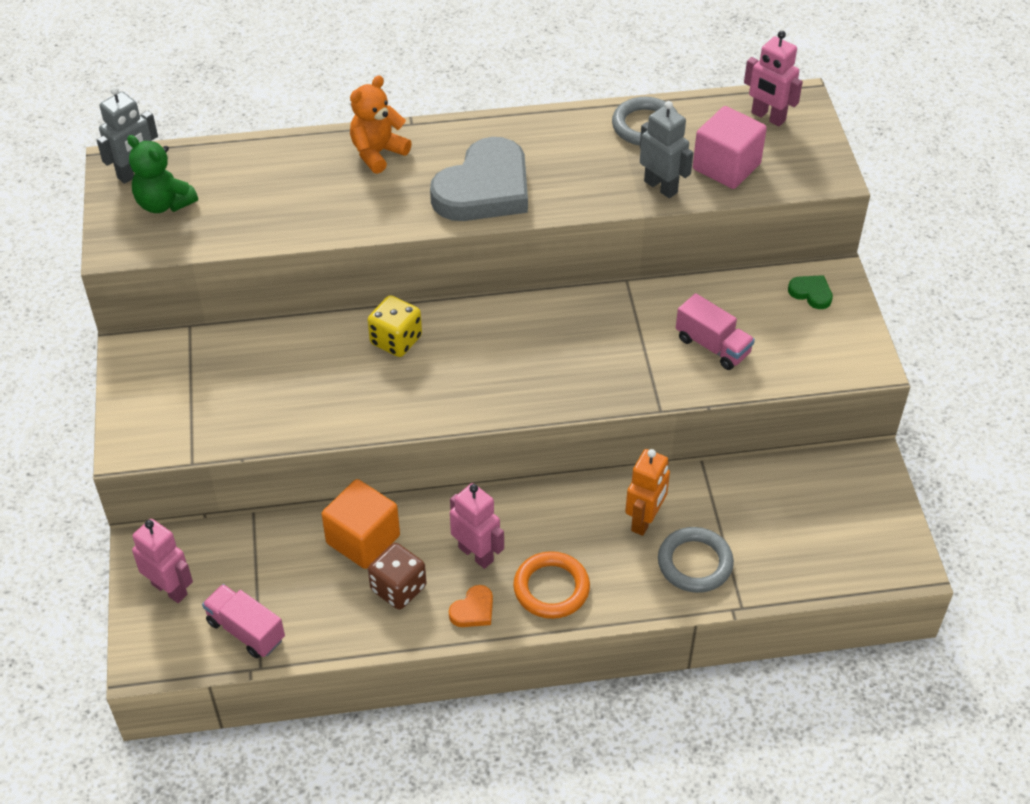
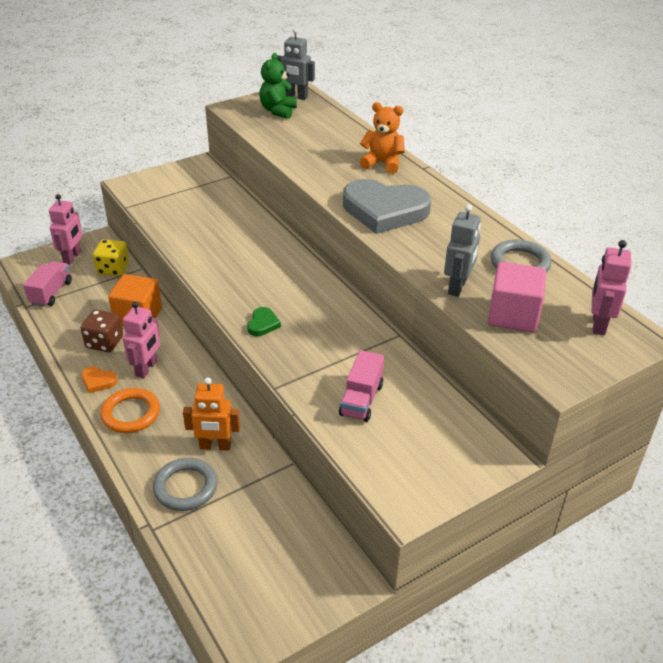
camera: 65 degrees right, 10 degrees down
(396, 340) = (266, 249): yellow dice -> yellow dice (113, 269)
(811, 293) = (466, 446): green heart -> green heart (263, 324)

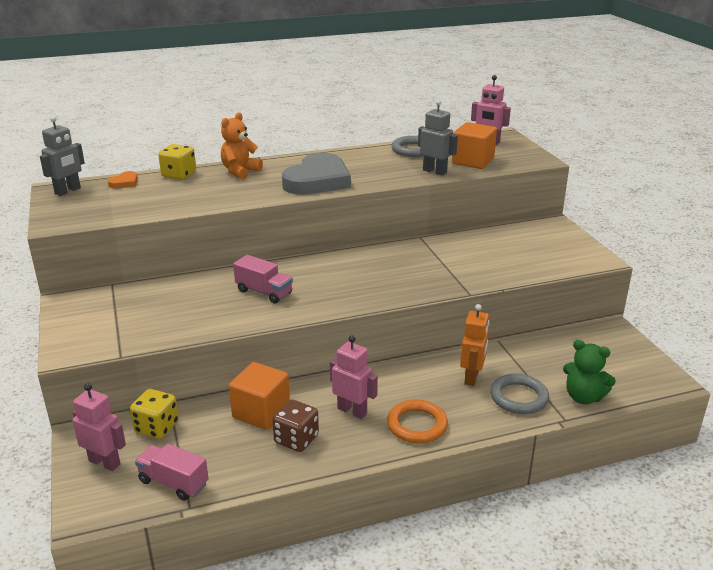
camera: 75 degrees left, 10 degrees down
(98, 381) = (360, 446): orange heart -> orange heart (124, 182)
(263, 324) = (384, 291): green heart -> none
(278, 111) = (90, 202): green teddy bear -> green teddy bear (583, 397)
(356, 135) = (179, 175): none -> yellow dice
(361, 399) = (491, 261): pink truck -> pink truck (264, 292)
(513, 315) = (472, 161): pink cube -> orange cube

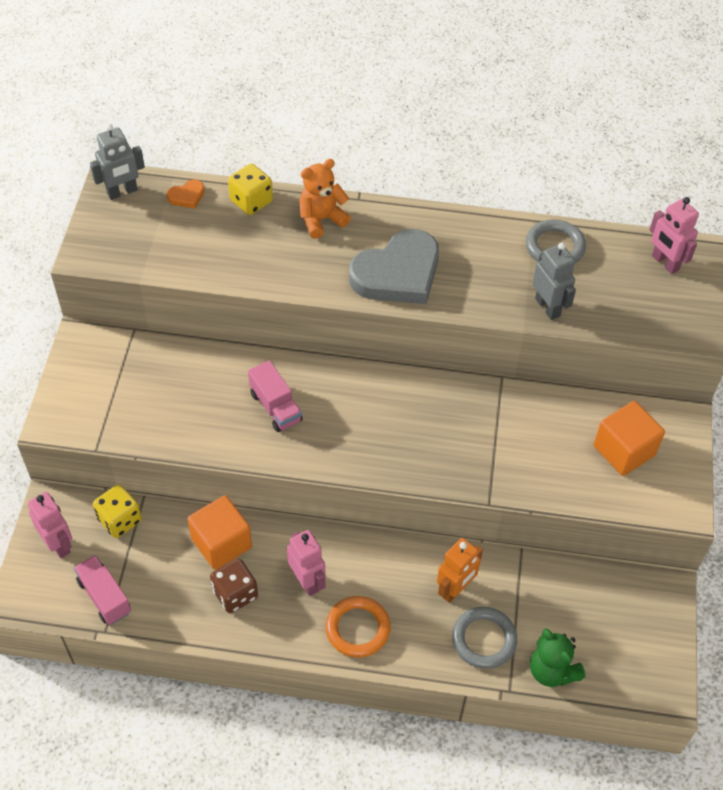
camera: 25 degrees right, 25 degrees up
(472, 161) = (611, 302): orange cube -> orange cube (624, 450)

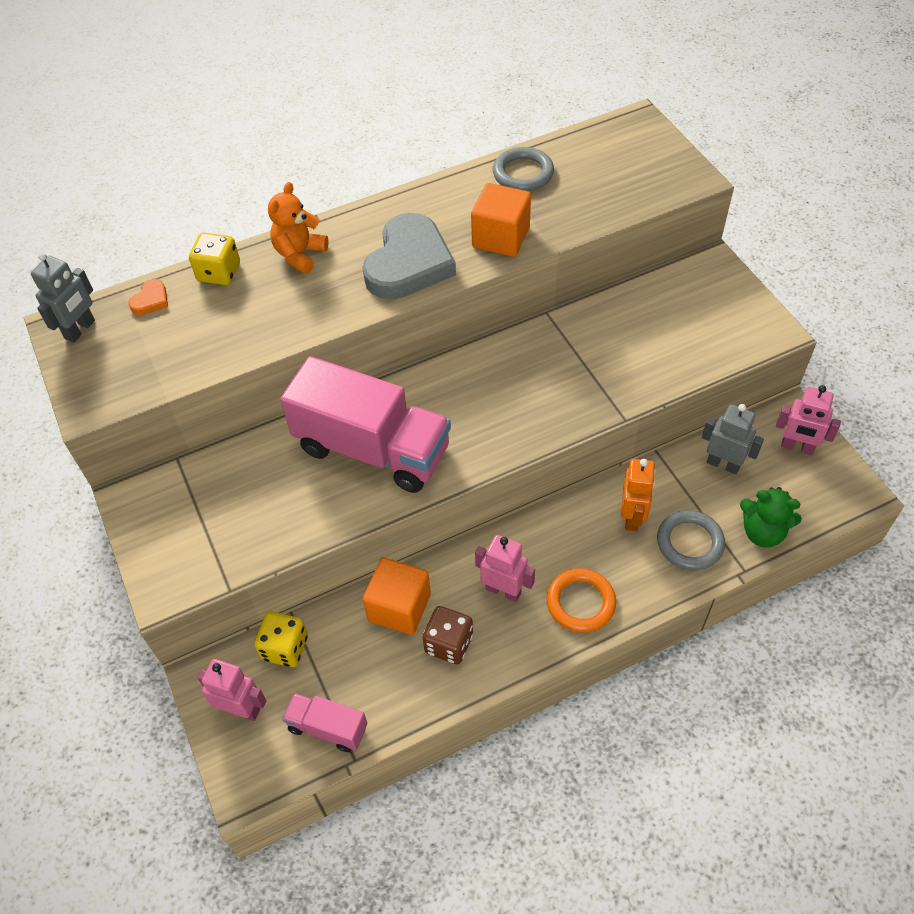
camera: 30 degrees left, 0 degrees up
(275, 407) = (372, 449): pink truck -> pink truck, size x2.12
(548, 307) = (560, 223): grey robot -> grey robot (723, 464)
(624, 450) = (692, 314): orange cube -> orange cube (501, 237)
(665, 263) = (620, 141): pink robot -> pink robot (797, 447)

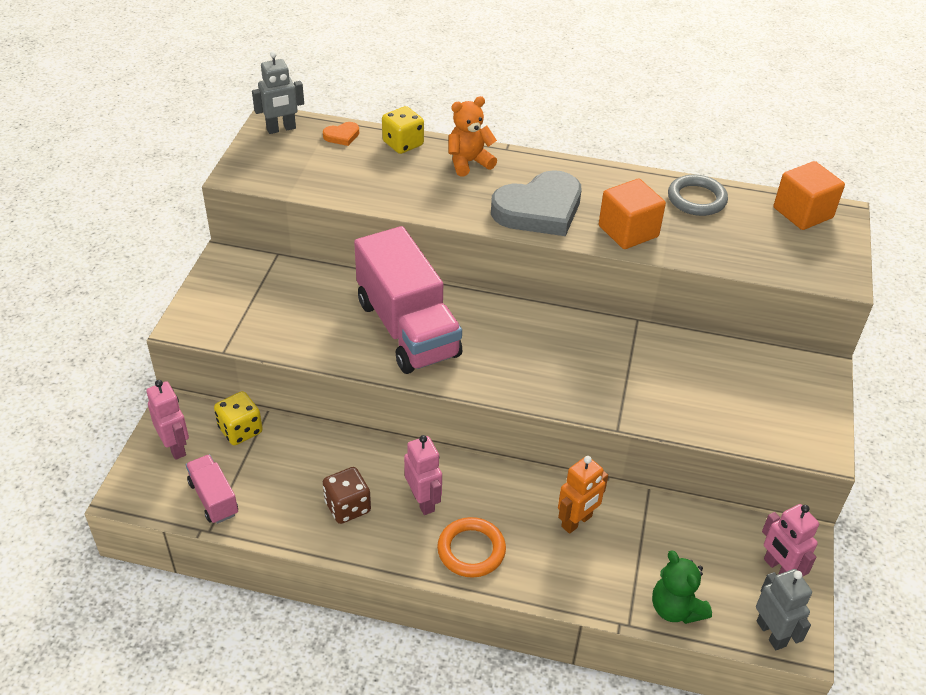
camera: 35 degrees right, 10 degrees down
(399, 607) = (340, 459): orange cube -> orange cube (802, 213)
(689, 543) = (604, 572): grey ring -> none
(723, 464) = (696, 537): grey robot -> grey robot (771, 633)

